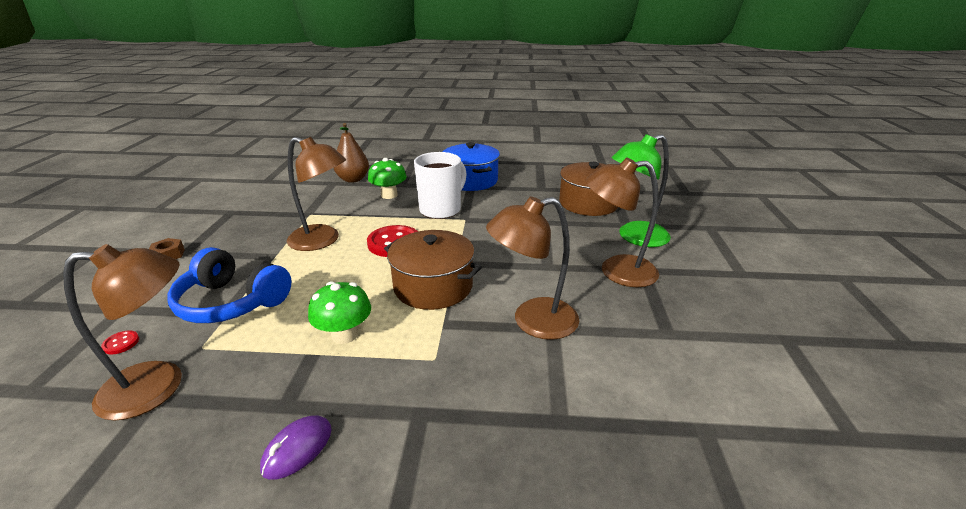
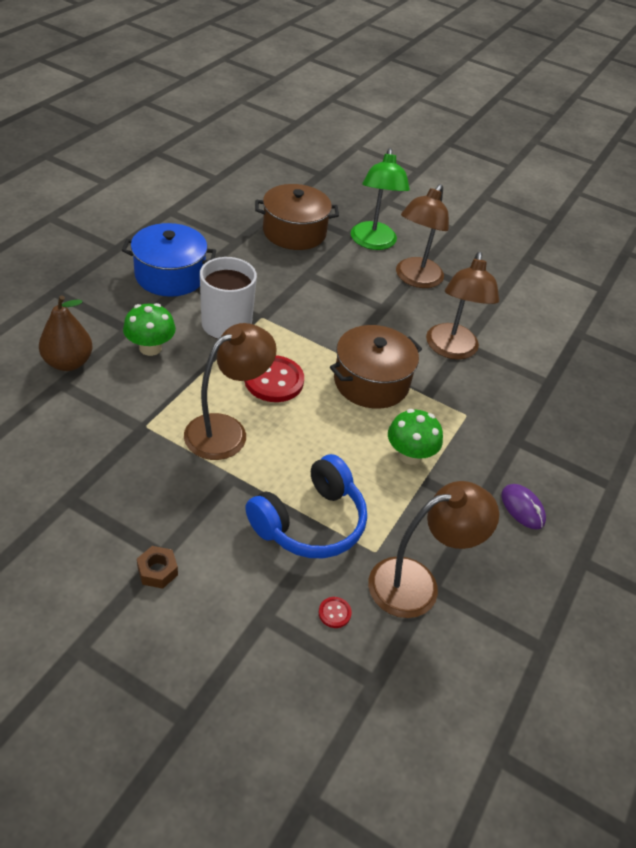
camera: 70 degrees left, 15 degrees up
(159, 386) = (417, 583): brown lamp -> brown lamp turned 60 degrees clockwise

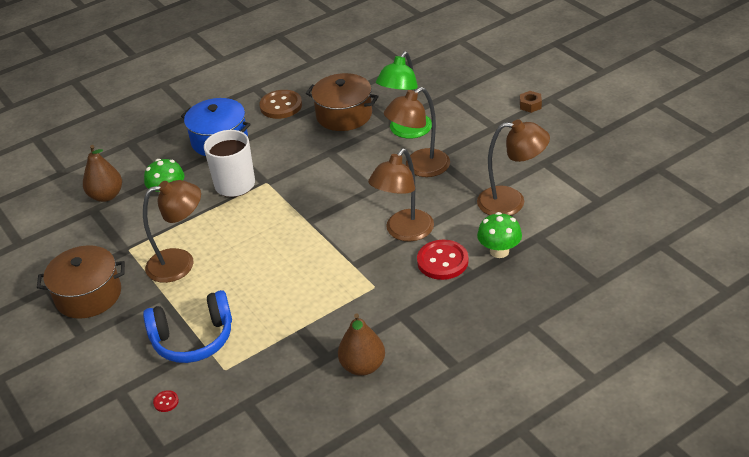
camera: 35 degrees right, 5 degrees down
(157, 571) = (72, 346): brown nut -> brown nut (530, 105)
(216, 229) = (281, 106): none -> brown button
(274, 380) = (240, 233): red button -> red button (442, 261)
(371, 382) = (315, 247): brown pot -> brown pot (88, 295)
(409, 455) = (303, 308): green mushroom -> green mushroom (499, 251)
(417, 583) = (238, 398): brown lamp -> brown lamp (511, 202)
(522, 508) = (363, 366): purple mouse -> brown pear

